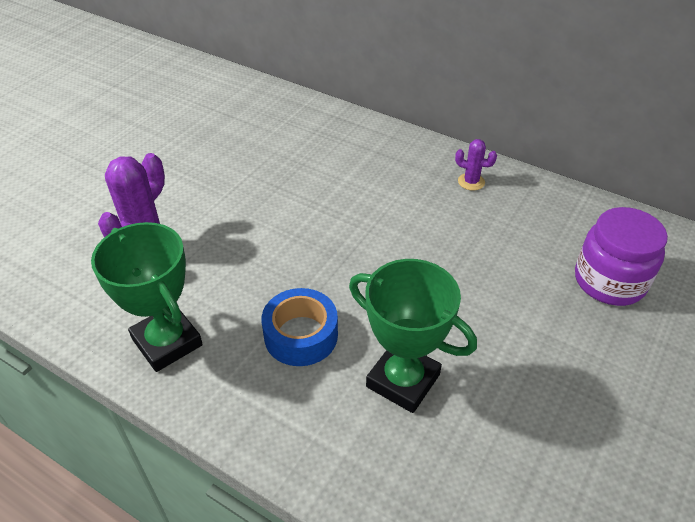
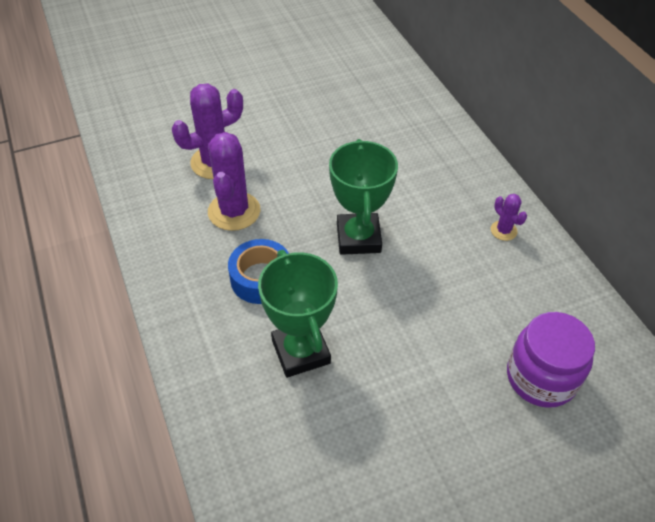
camera: 35 degrees right, 5 degrees up
(167, 342) = (175, 233): green trophy -> green trophy (358, 238)
(213, 287) = (234, 211): none -> purple cactus

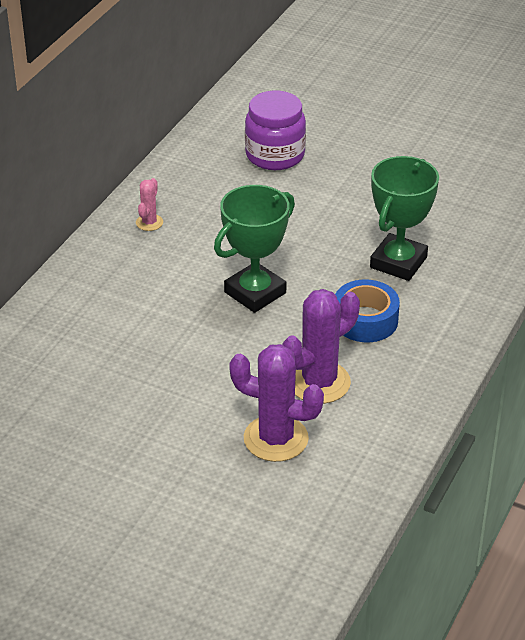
camera: 130 degrees left, 10 degrees down
(503, 231) = (149, 222): purple cactus -> pink cactus

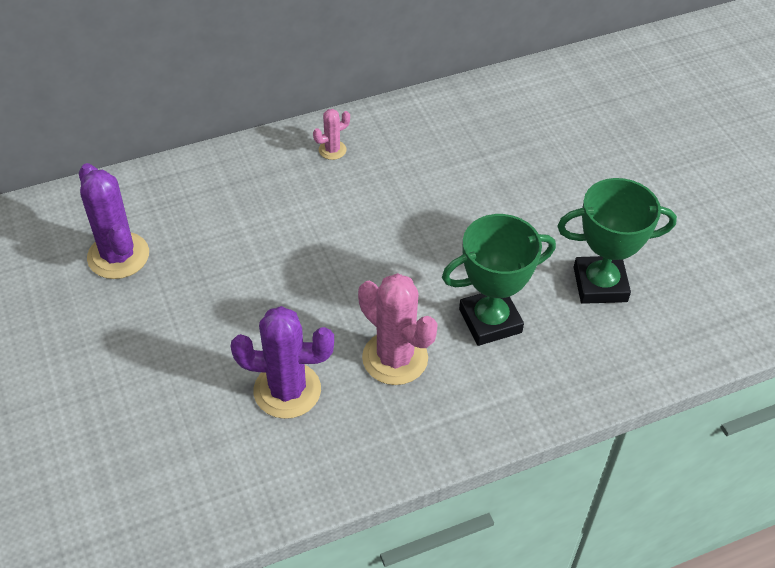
camera: 40 degrees right, 10 degrees up
(255, 292) = (337, 268): green trophy -> green trophy (600, 284)
(275, 155) = (505, 149): purple jar -> none
(276, 439) = (192, 417): purple cactus -> purple cactus (118, 256)
(365, 320) = (395, 358): blue tape -> pink cactus

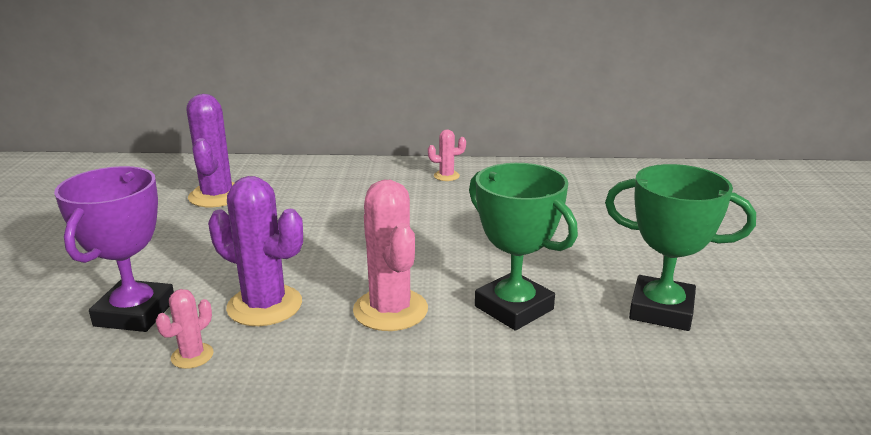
camera: 25 degrees right, 25 degrees down
(181, 439) = (135, 313): none -> purple trophy
(271, 466) = (192, 356): none -> pink cactus
(490, 321) = (514, 308): green trophy -> green trophy turned 45 degrees clockwise

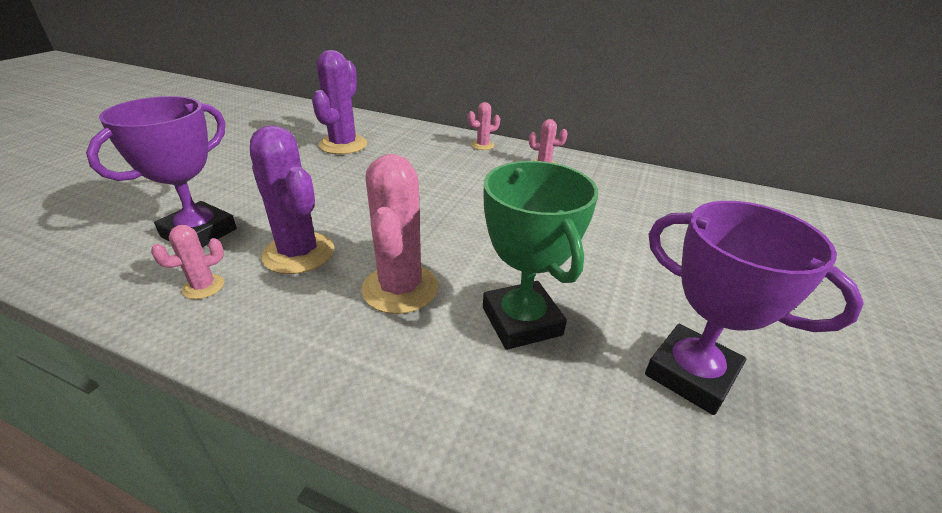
camera: 20 degrees right, 10 degrees up
(372, 169) = (482, 145): none -> pink cactus
(661, 310) = (691, 374): green trophy -> purple trophy

